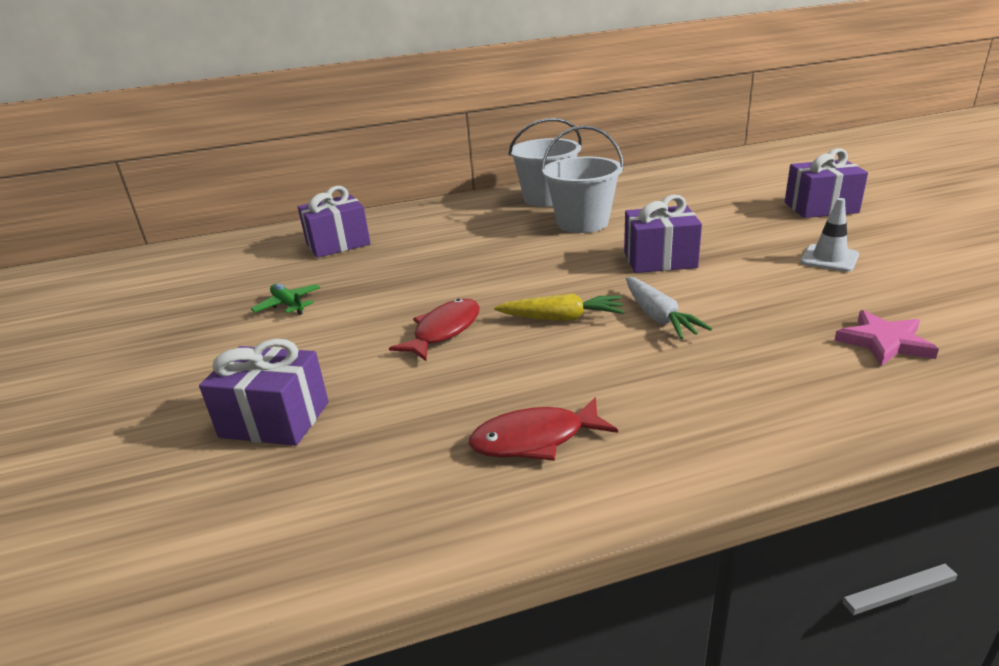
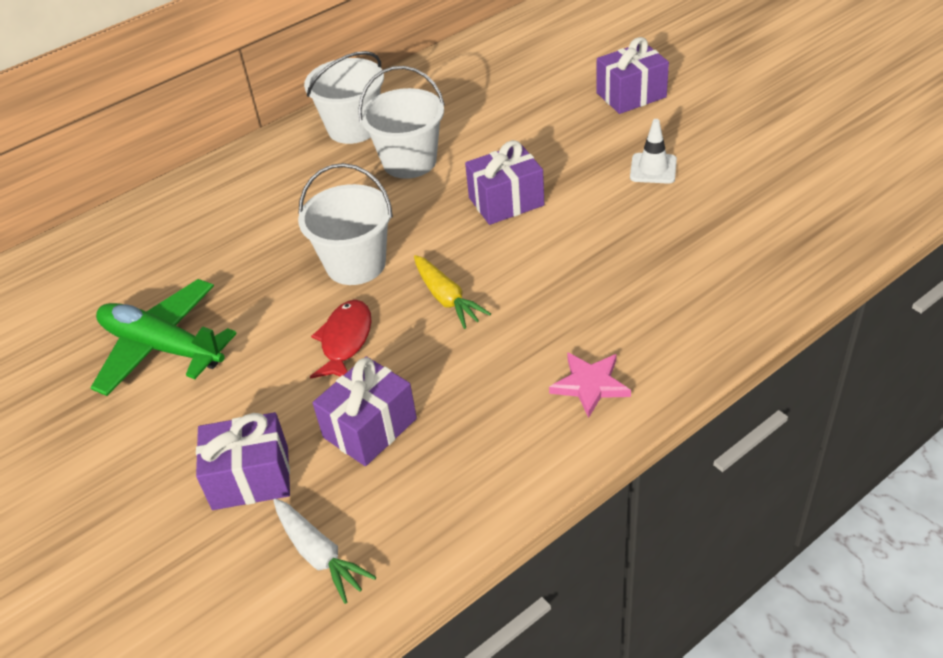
camera: 20 degrees left, 15 degrees up
(288, 305) = (162, 347): green plane -> green plane, size x2.22
(338, 244) = (155, 248): purple gift -> purple gift (370, 428)
(491, 279) = (356, 264): none -> white bucket
(535, 439) = (482, 431): red fish -> none
(561, 318) = (446, 298): yellow carrot -> yellow carrot turned 75 degrees clockwise
(658, 317) = (531, 276): white carrot -> white carrot (319, 555)
(884, 342) = (713, 262): pink star -> pink star (590, 385)

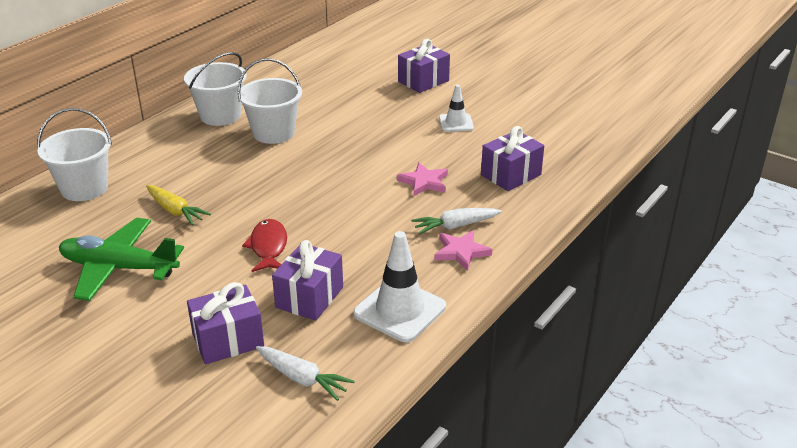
camera: 20 degrees left, 10 degrees down
(356, 264) = (257, 199): white bucket -> white bucket (84, 188)
(446, 298) = (336, 213): yellow carrot -> yellow carrot (175, 211)
(477, 468) = (400, 310): none -> white traffic cone
(506, 201) = (357, 151): purple gift -> purple gift (511, 175)
(578, 262) = (424, 182): none -> pink star
(596, 341) = (455, 226): none -> white carrot

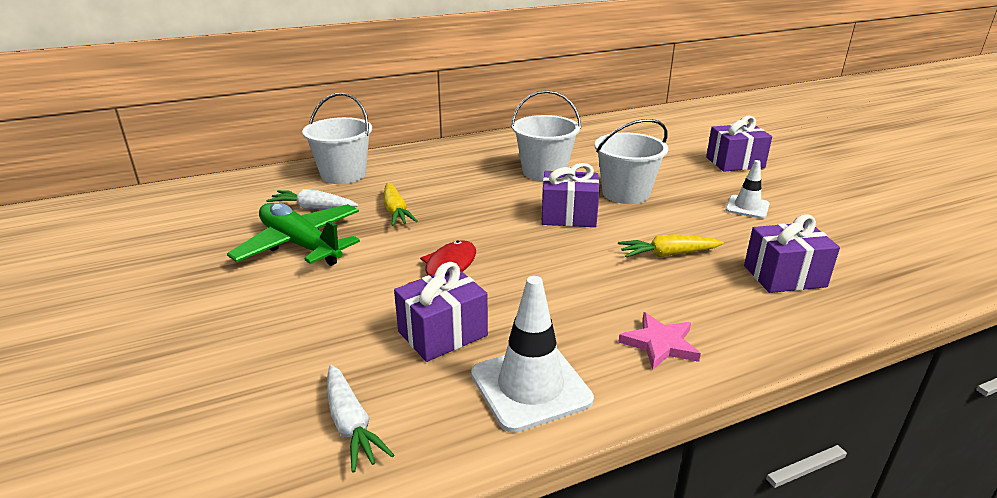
camera: 30 degrees right, 5 degrees down
(220, 115) = (508, 148): white bucket -> white bucket (625, 193)
(228, 340) = (321, 348): purple gift -> purple gift (568, 216)
(424, 182) = (668, 254): pink star -> yellow carrot
(455, 226) = (673, 312): white carrot -> white carrot (313, 208)

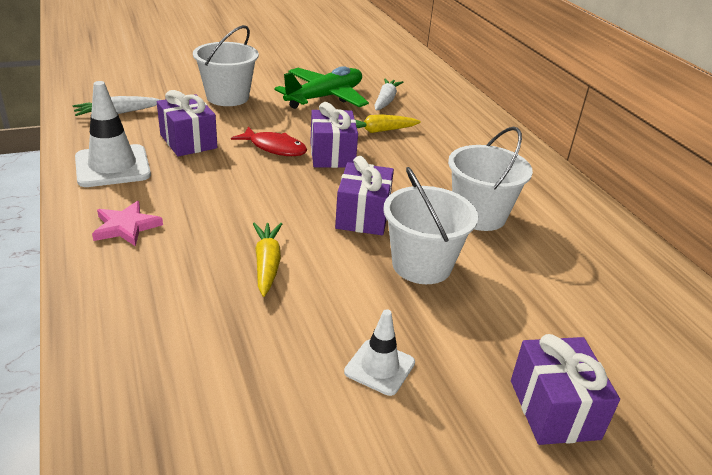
camera: 90 degrees right, 5 degrees up
(343, 174) = (454, 111): white bucket -> white bucket (227, 97)
(784, 276) = (195, 340): purple gift -> purple gift (332, 155)

